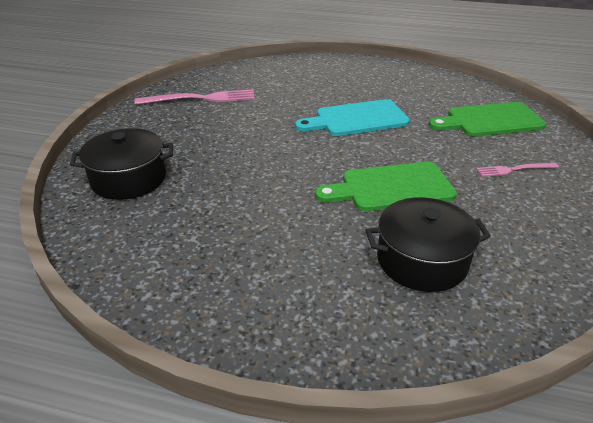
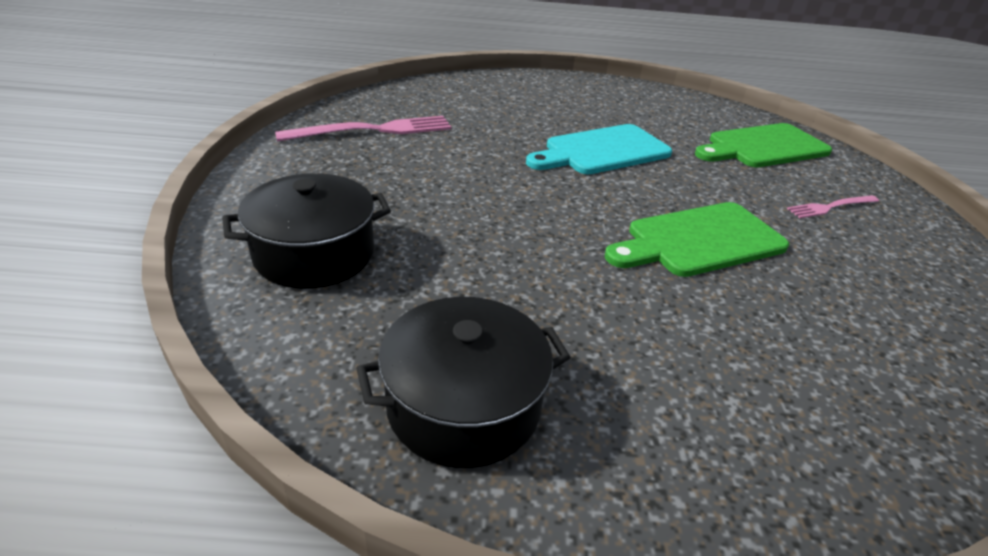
camera: 15 degrees left, 0 degrees up
(421, 260) = (800, 341): black pot -> black pot (463, 405)

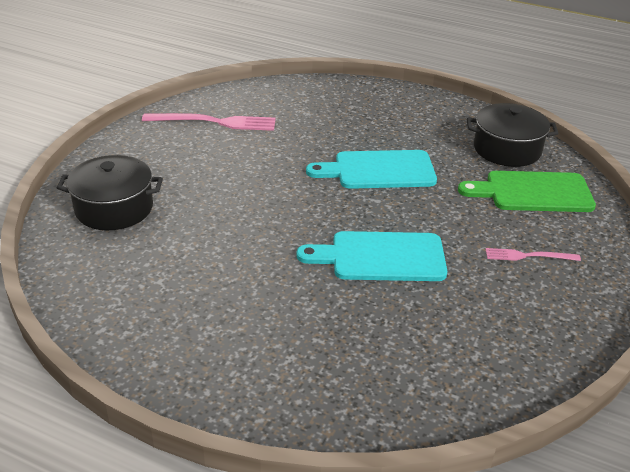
camera: 25 degrees right, 0 degrees up
(463, 405) = (134, 314): black pot -> black pot (507, 149)
(700, 241) = (381, 257): green cutting board -> turquoise cutting board

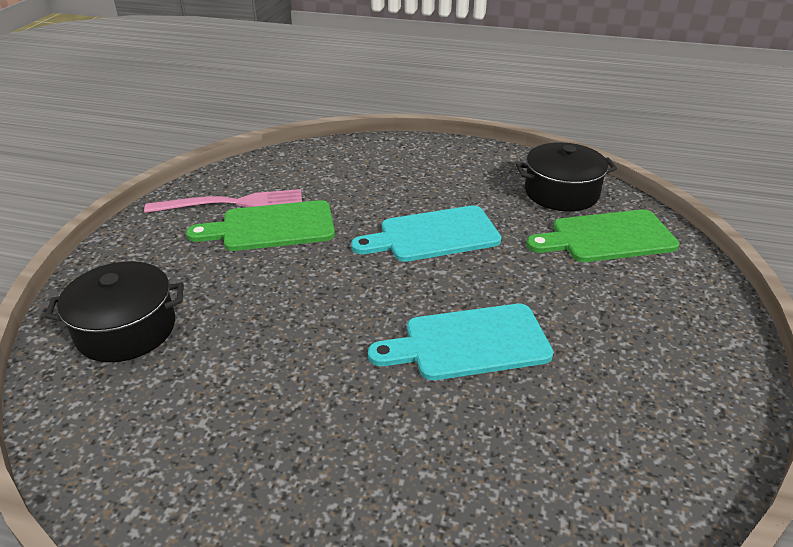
camera: 10 degrees left, 0 degrees up
(243, 146) = (272, 227): none -> green cutting board
(528, 256) = (632, 314): pink fork -> none

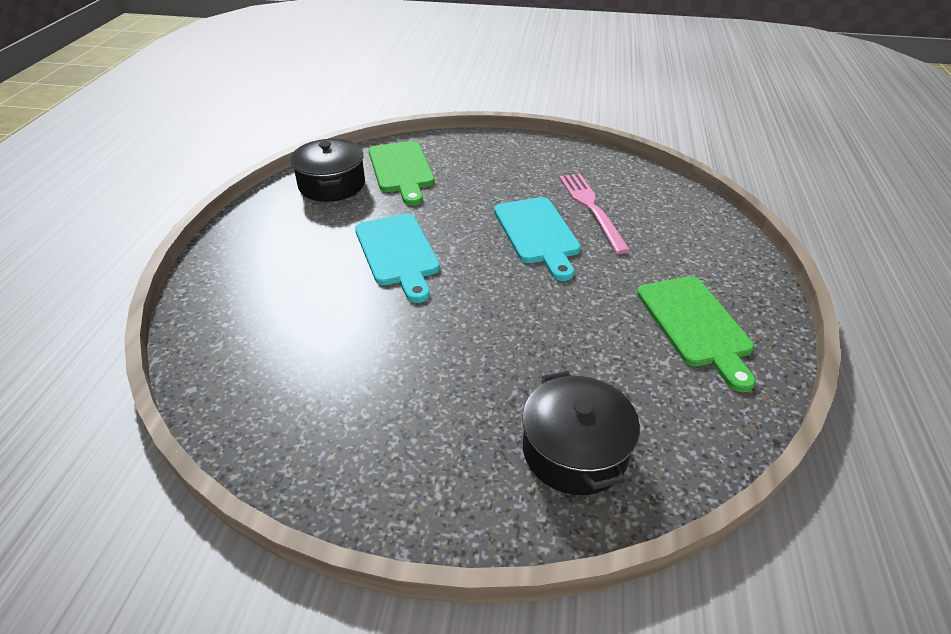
camera: 95 degrees left, 5 degrees up
(232, 203) = (322, 416): pink fork -> pink fork (591, 208)
(272, 227) = (380, 367): green cutting board -> green cutting board (696, 325)

